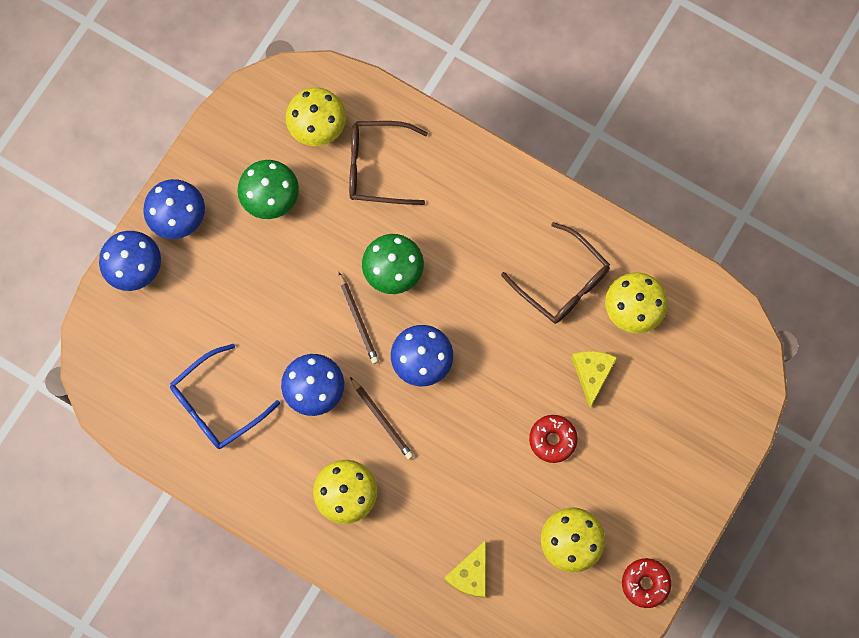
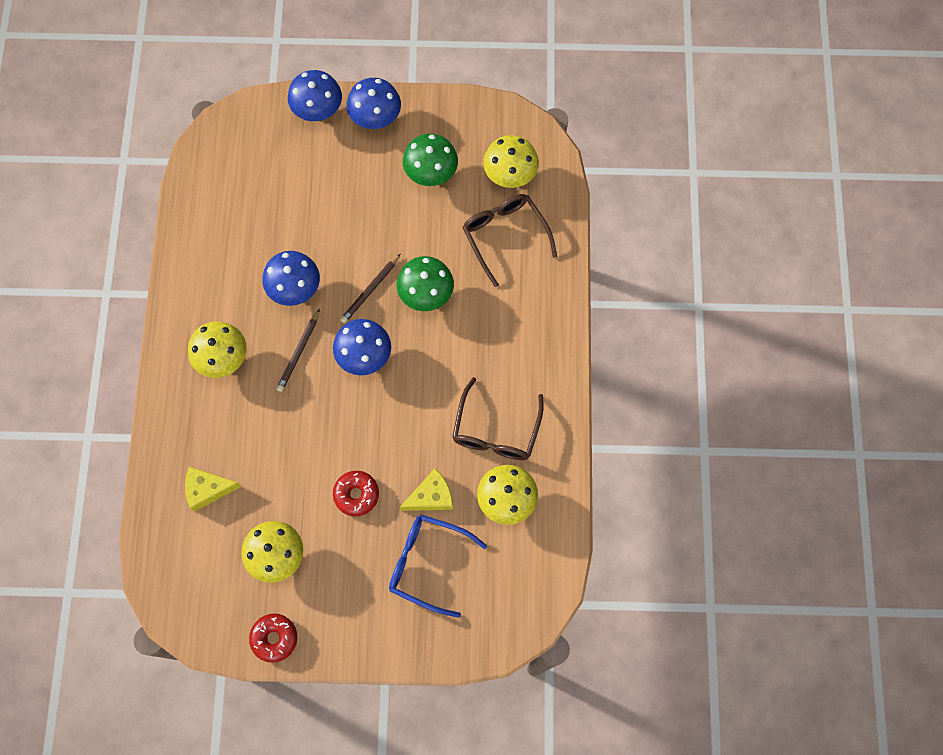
camera: 60 degrees right, 5 degrees down
(217, 404) = (244, 225): blue glasses -> blue glasses (428, 564)

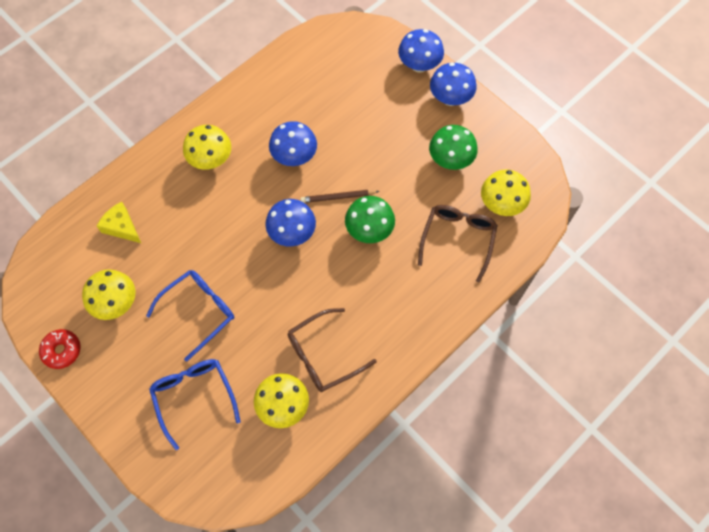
camera: 45 degrees right, 5 degrees down
(299, 352) = (257, 195): brown pencil -> none
(356, 494) = (198, 312): red donut -> blue glasses
(431, 496) = (240, 357): yellow cheese -> none

